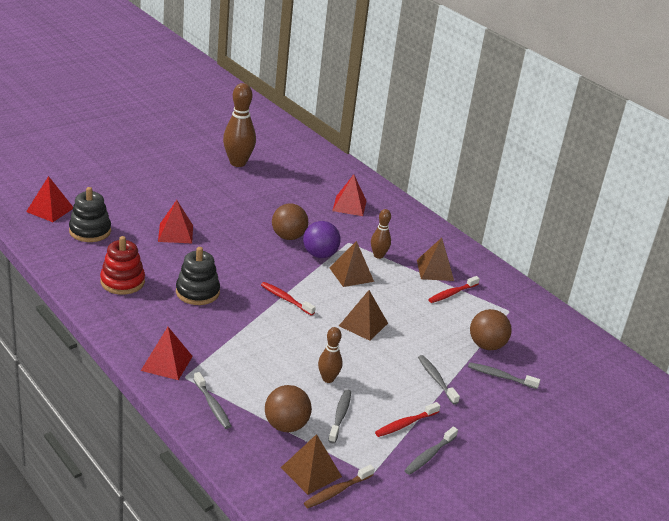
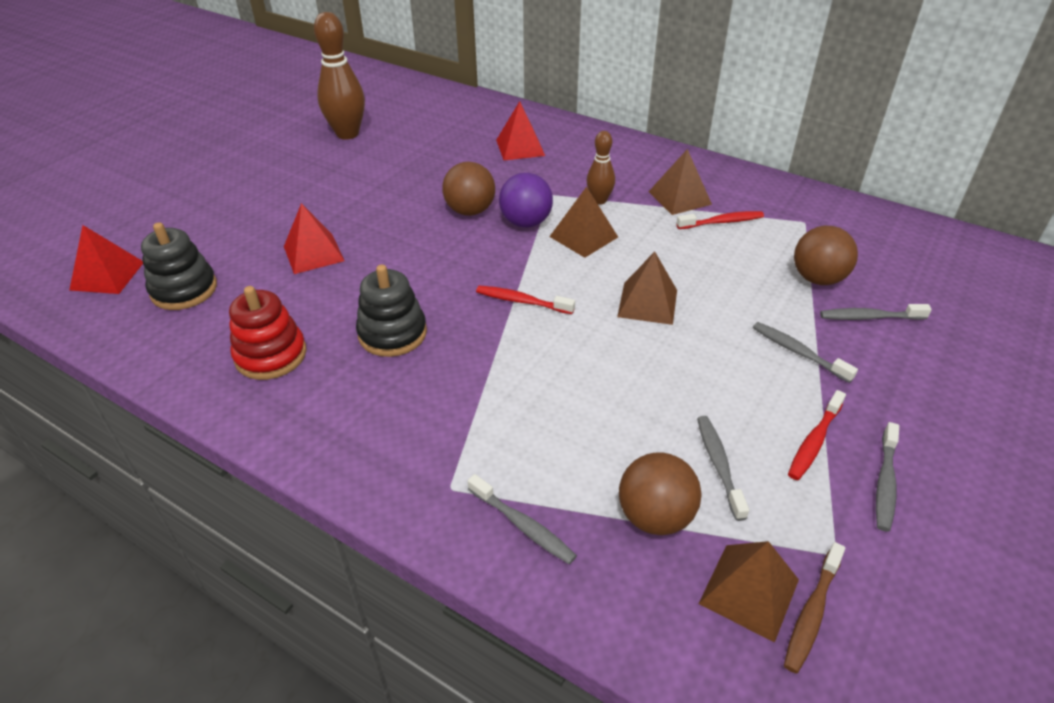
camera: 15 degrees left, 10 degrees up
(167, 363) = (409, 473): red pyramid -> none
(328, 379) = (660, 407): brown bowling pin -> none
(451, 293) = (722, 222): red toothbrush -> red toothbrush turned 135 degrees counterclockwise

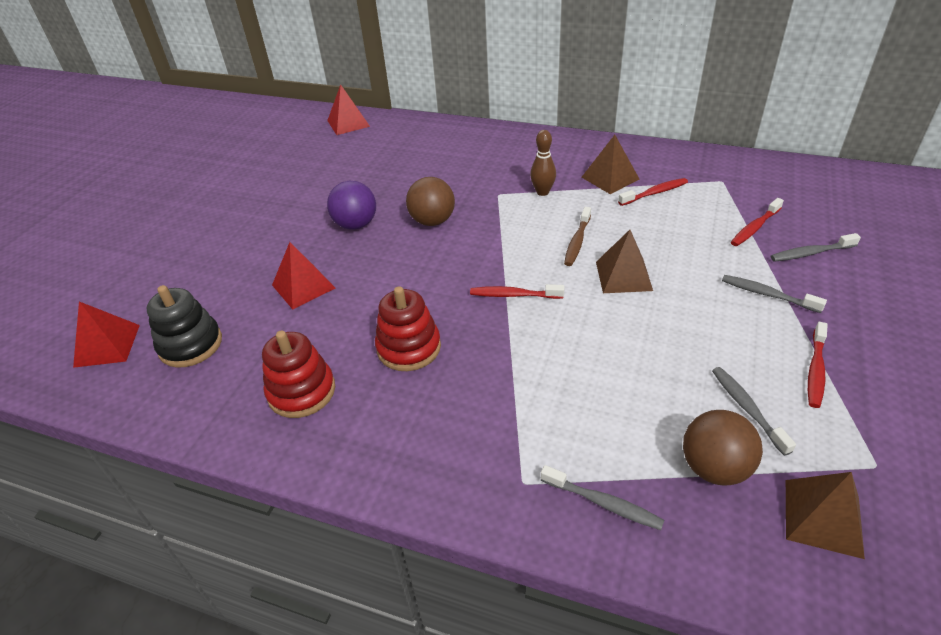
camera: 10 degrees left, 0 degrees up
(347, 134) = (290, 170): brown bowling pin -> none
(392, 333) = (409, 348): black stacking toy -> red stacking toy
(520, 147) = (453, 156): red pyramid -> red pyramid (348, 123)
(526, 222) = (487, 223): purple ball -> purple ball (356, 225)
(583, 236) = (543, 226): brown pyramid -> none
(811, 613) = (882, 525): brown toothbrush -> brown toothbrush (577, 242)
(817, 278) = (754, 228): brown ball -> red toothbrush
(885, 483) = (888, 394): grey toothbrush -> none

